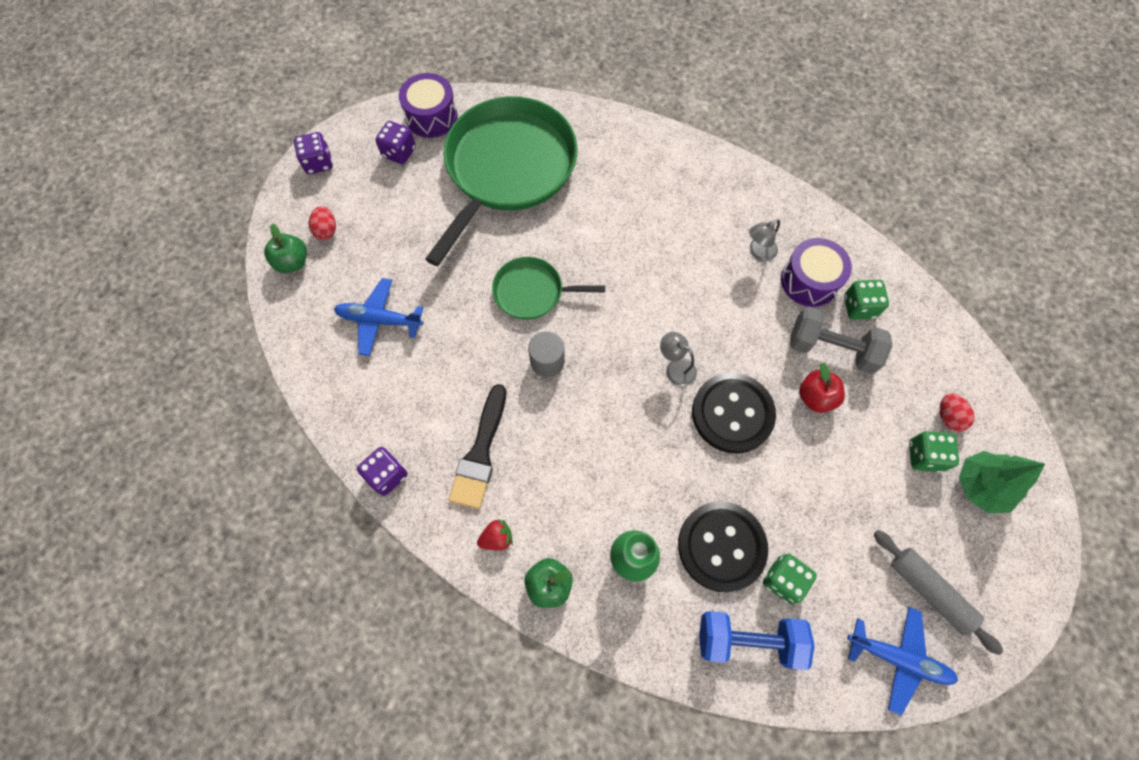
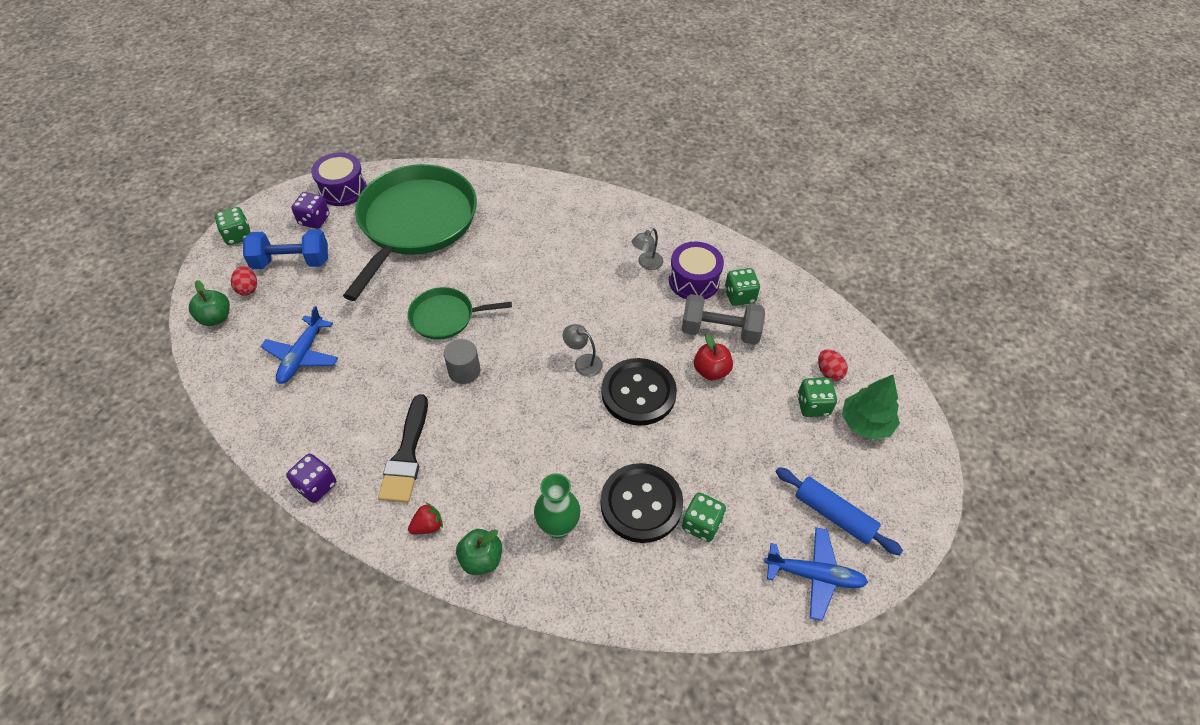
camera: 10 degrees left, 15 degrees down
(318, 163) = (238, 235): purple dice -> green dice
(379, 320) = (302, 356): blue plane -> blue plane turned 75 degrees counterclockwise
(748, 640) = (675, 580): blue dumbbell -> blue dumbbell (292, 262)
(929, 591) = (833, 515): grey rolling pin -> blue rolling pin

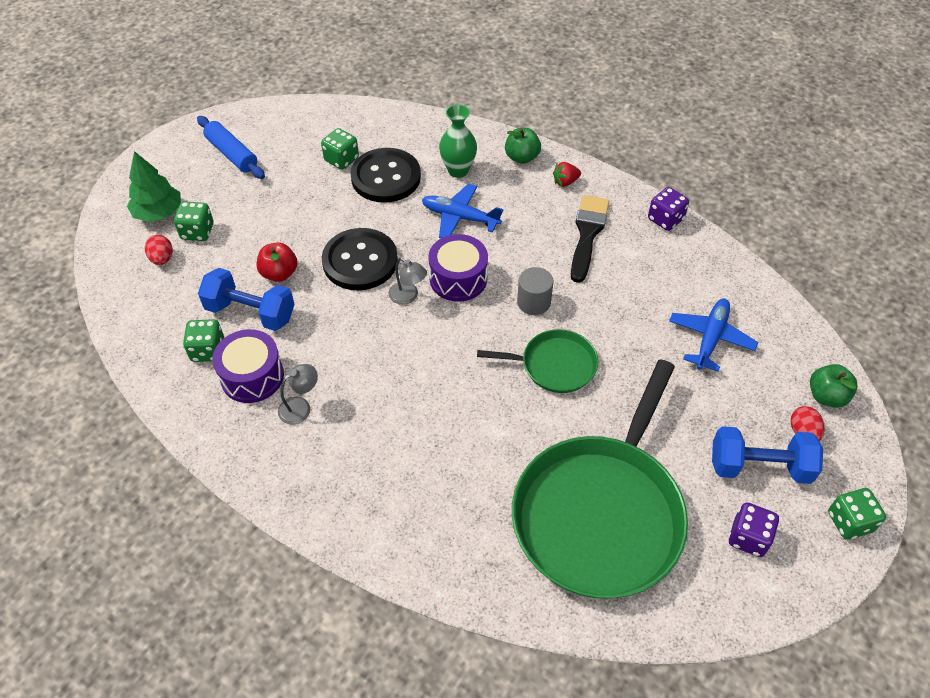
camera: 170 degrees left, 0 degrees up
(343, 189) = (719, 596): purple drum -> purple drum (458, 279)
(720, 331) = (250, 312): grey dumbbell -> blue dumbbell
(814, 575) = (269, 123): blue plane -> blue plane (459, 217)

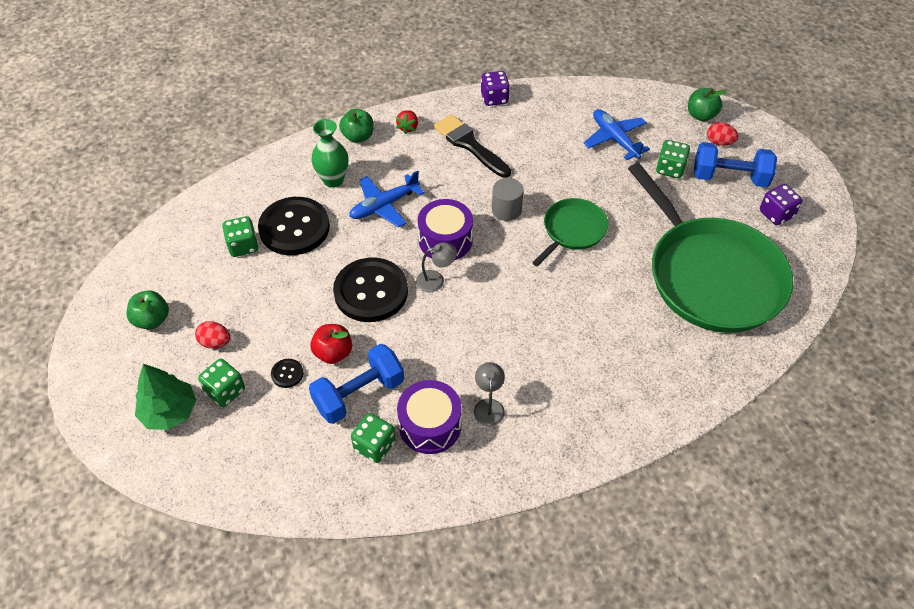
camera: 55 degrees left, 0 degrees up
(162, 259) = (232, 434): red egg -> red egg (215, 342)
(232, 154) = (152, 320): blue rolling pin -> green apple
(239, 257) = (287, 374): none -> black button
(759, 466) = (729, 177): blue dumbbell -> blue dumbbell turned 60 degrees clockwise
(849, 522) = (795, 162): green dice -> green dice (670, 169)

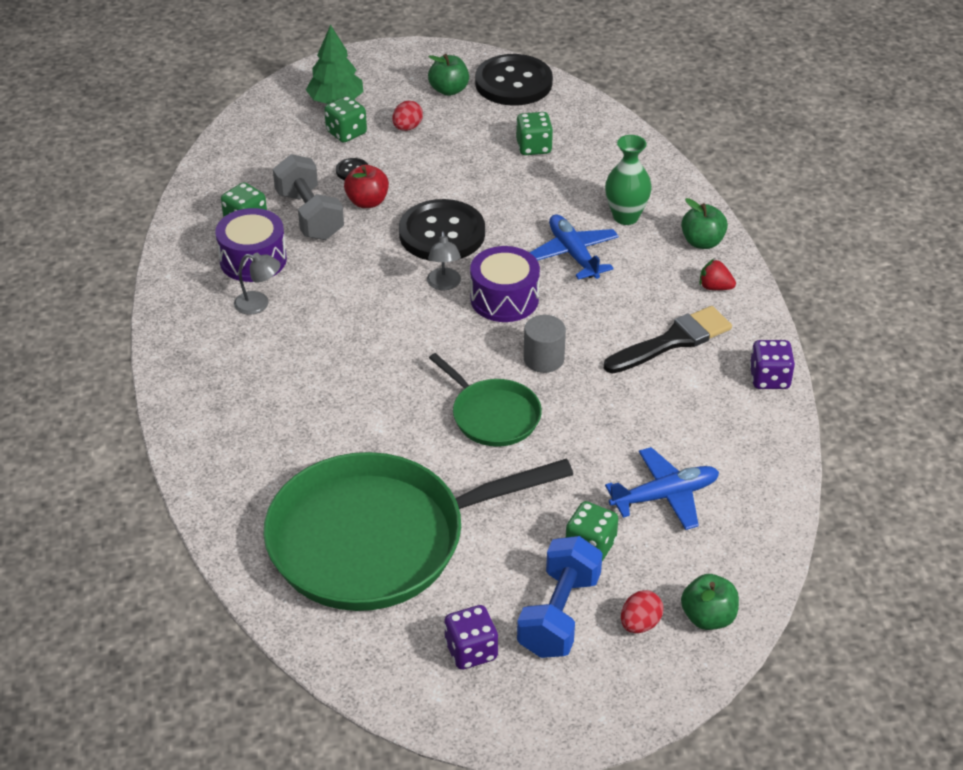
camera: 100 degrees right, 10 degrees down
(294, 228) = (552, 184): black button -> black button (513, 83)
(359, 394) = (309, 215): blue dumbbell -> grey dumbbell

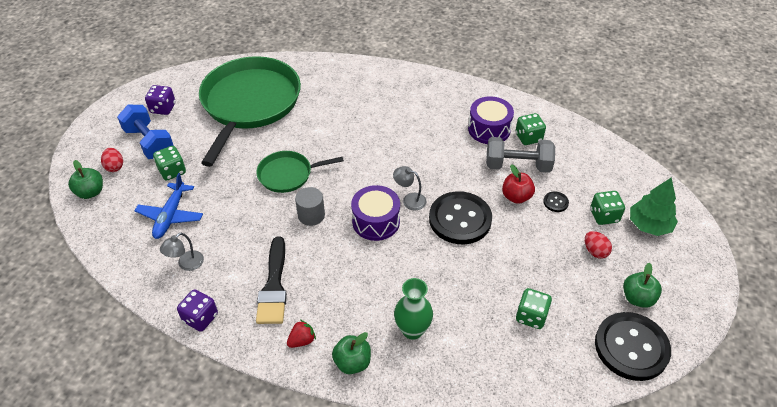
camera: 120 degrees right, 5 degrees up
(259, 304) = (448, 119): grey lamp -> grey lamp (186, 264)
(573, 254) = (393, 277): blue plane -> none

